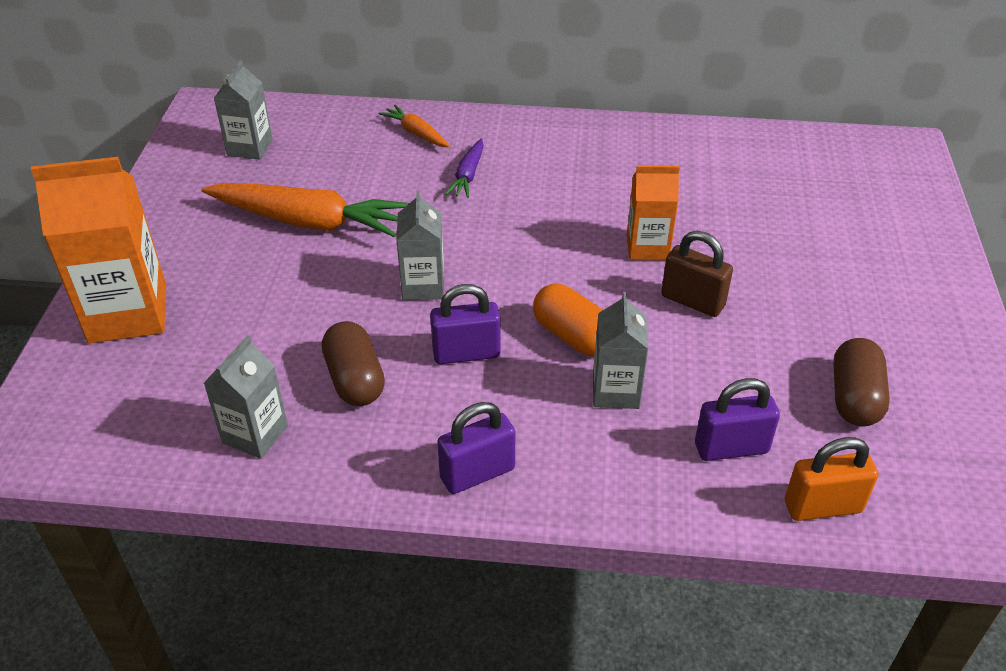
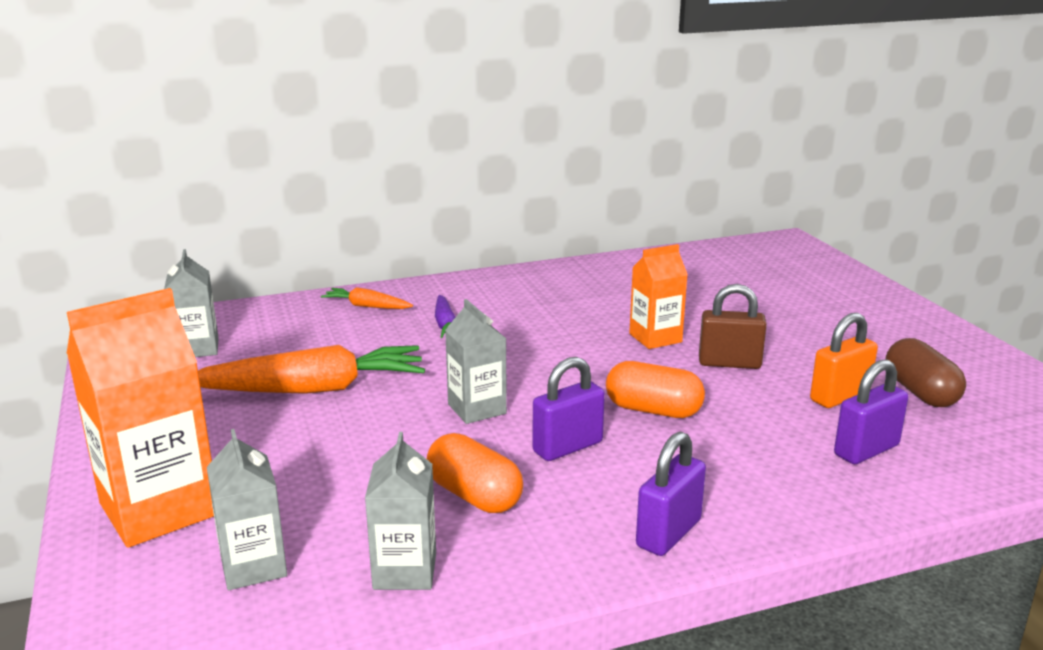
camera: 25 degrees left, 20 degrees down
(355, 379) = (474, 496): brown capsule -> orange capsule
(615, 391) = (730, 438): grey carton -> grey carton (253, 566)
(822, 506) = (978, 468): orange padlock -> orange padlock (839, 397)

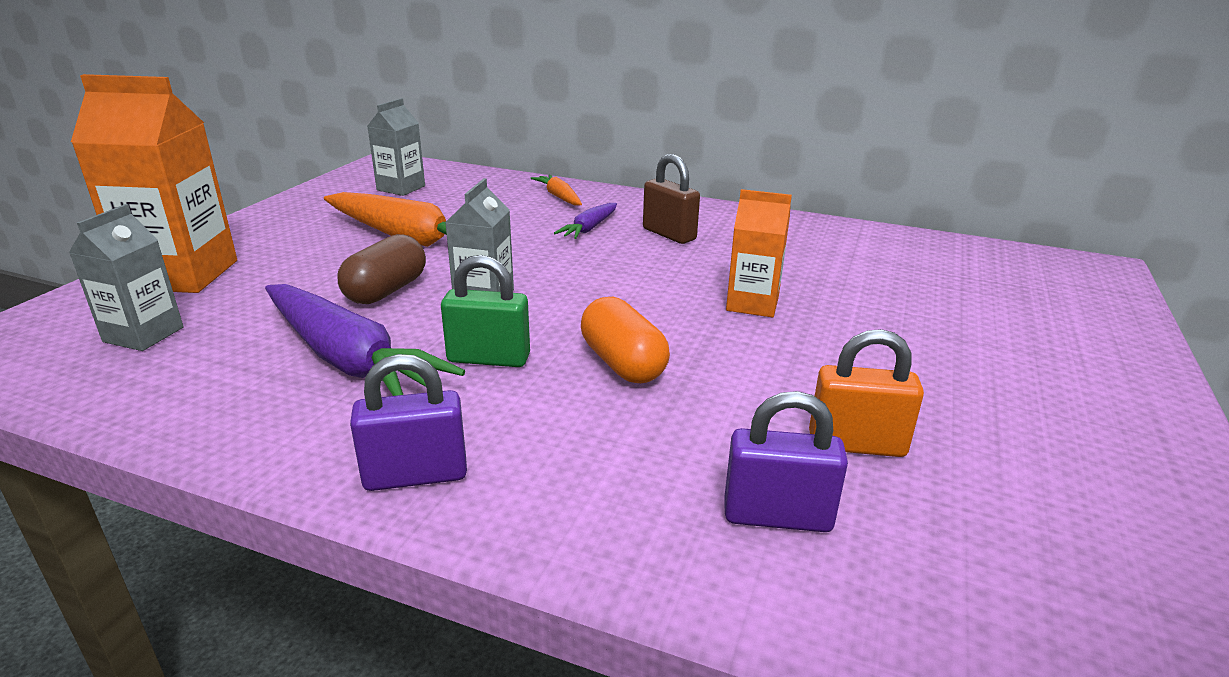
camera: 40 degrees right, 5 degrees up
(405, 571) = (200, 388): grey carton -> none
(474, 496) = (349, 360): orange capsule -> purple carrot
(567, 447) = (488, 358): purple padlock -> green padlock
(729, 363) = (786, 356): brown padlock -> brown padlock (669, 234)
(920, 392) = (984, 492): brown capsule -> brown capsule (386, 291)

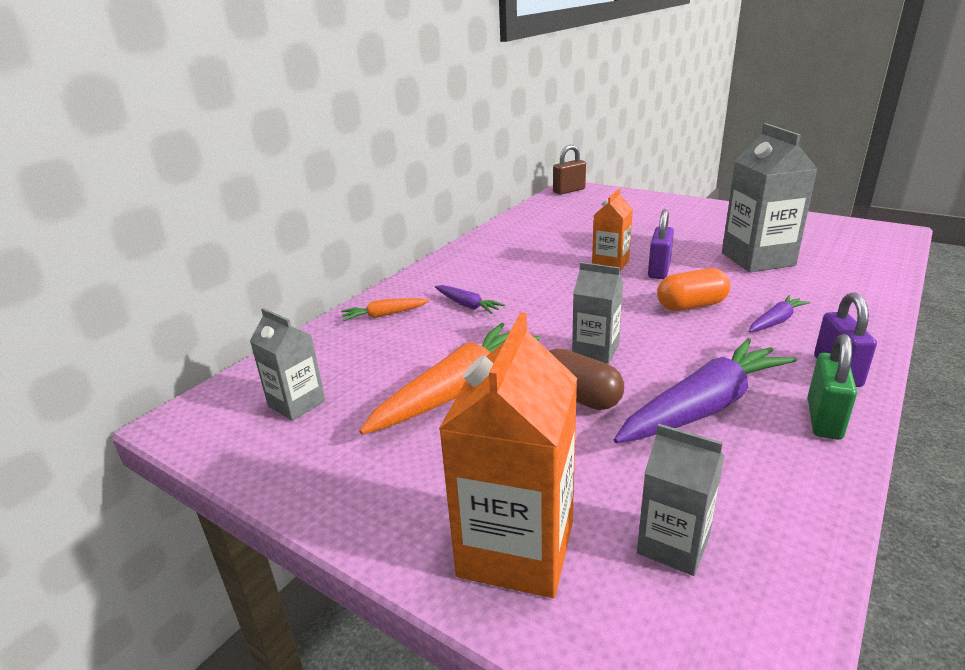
camera: 75 degrees left, 0 degrees up
(488, 358) = (692, 349): green padlock -> green padlock (824, 419)
(582, 436) = (776, 321): none -> purple carrot
(669, 234) = (491, 278): brown padlock -> brown padlock (569, 191)
(777, 516) = (822, 281): purple padlock -> purple padlock (659, 270)
(856, 444) = (757, 259): orange padlock -> grey carton

